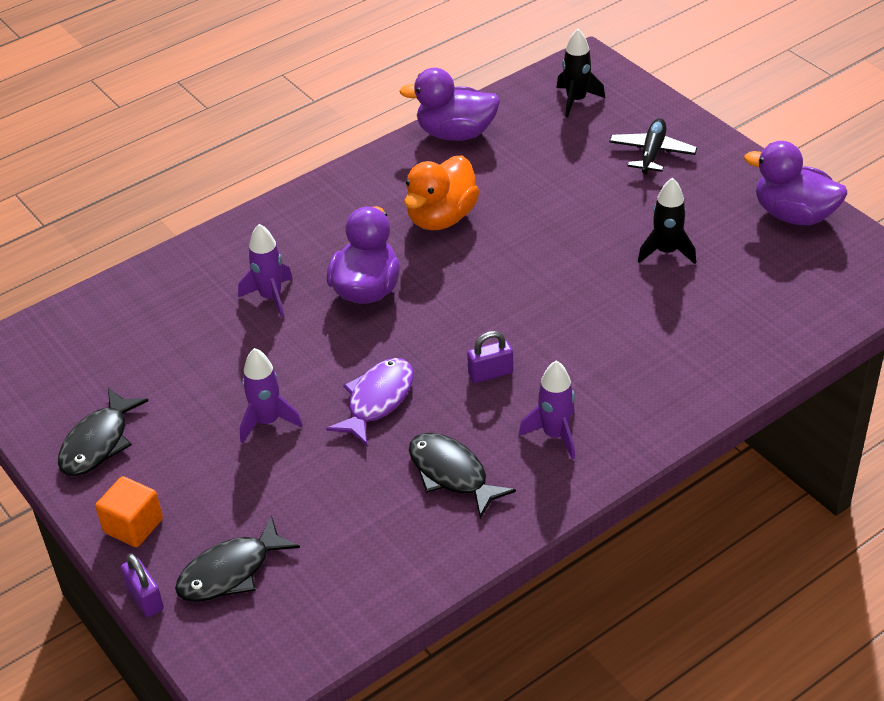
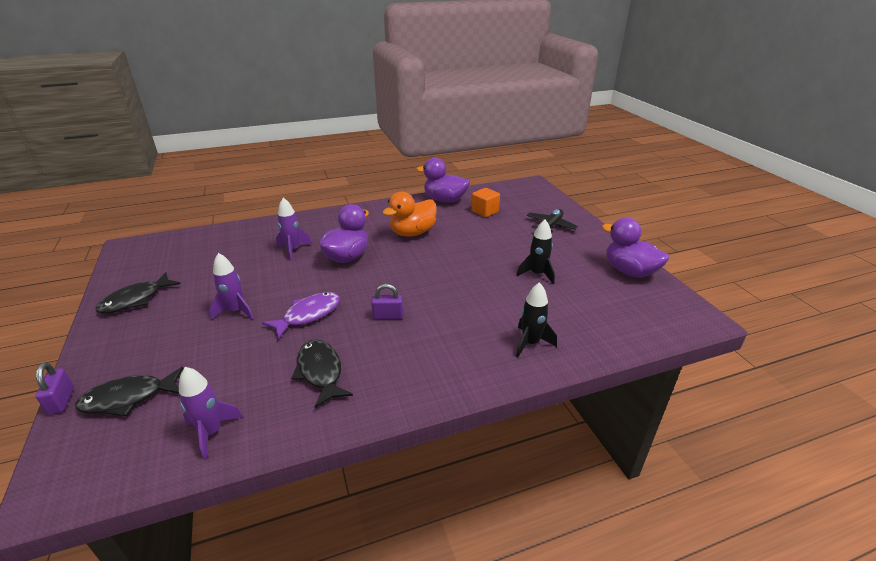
camera: 15 degrees right, 10 degrees down
(133, 526) = (104, 351): orange cube -> orange cube (485, 211)
(555, 435) = (406, 364): purple rocket -> purple rocket (211, 432)
(576, 100) = (518, 197): black rocket -> black rocket (530, 343)

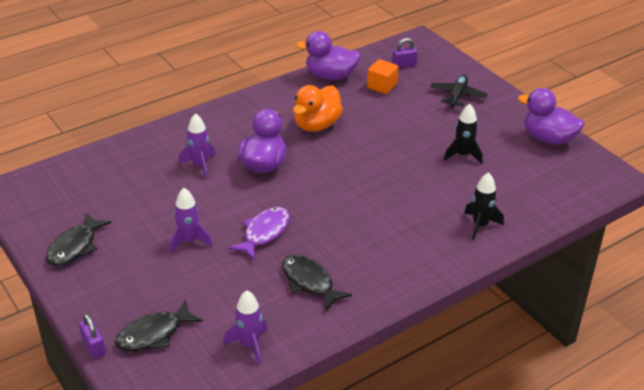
camera: 15 degrees left, 5 degrees up
(388, 316) = (341, 221): purple padlock -> purple padlock (404, 65)

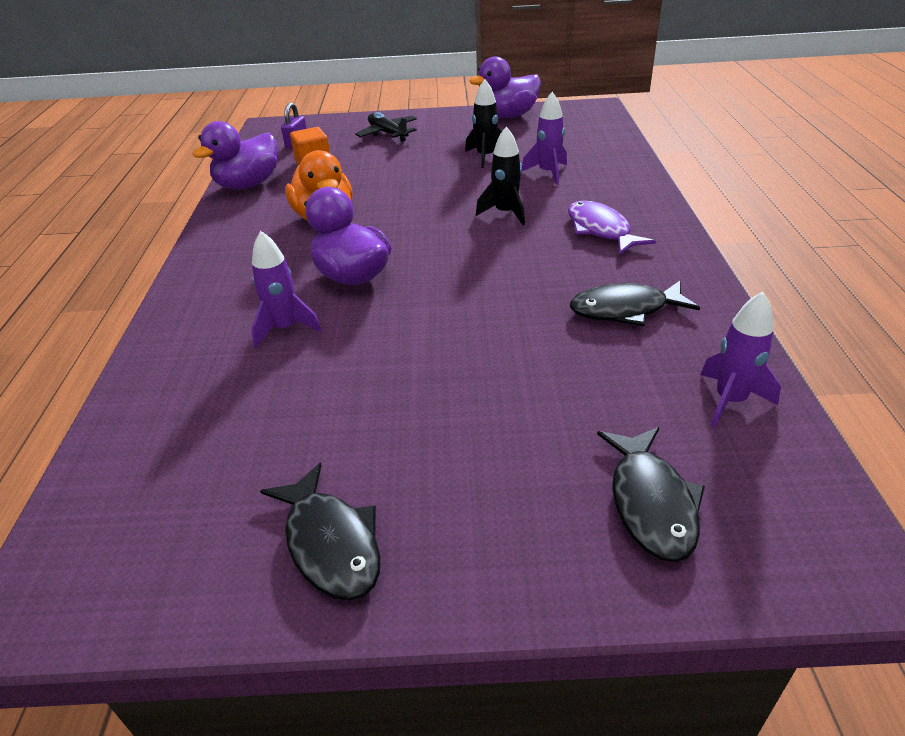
camera: 55 degrees left, 0 degrees up
(94, 347) = (645, 605): purple padlock -> none
(189, 241) = (448, 391): purple rocket -> purple rocket (548, 173)
(264, 233) = (493, 316): purple fish -> purple fish (600, 230)
(480, 225) = (607, 180): black rocket -> black rocket (505, 213)

